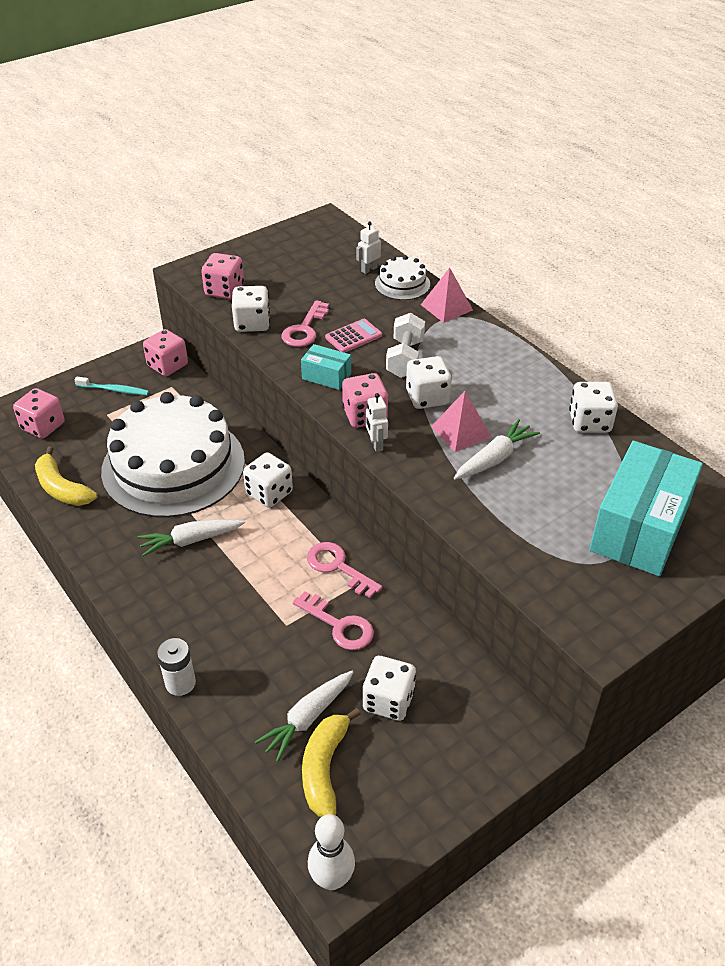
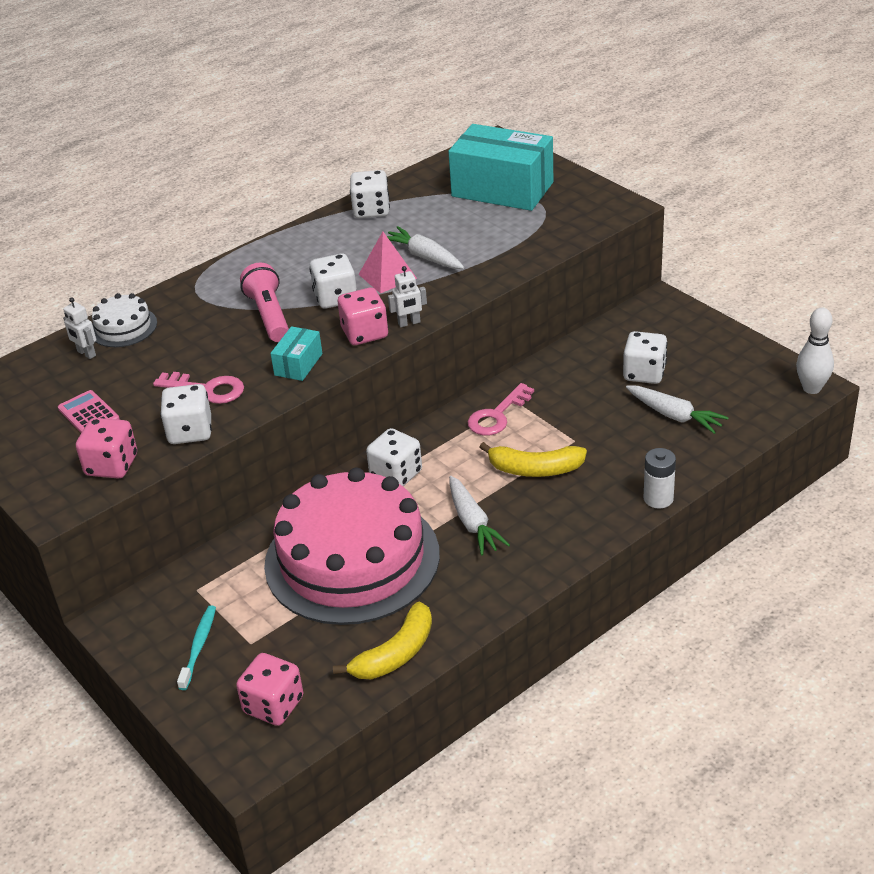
camera: 90 degrees left, 5 degrees down
(168, 366) = (150, 601): pink dice -> none
(173, 465) = (352, 559): white cake -> pink cake
(324, 768) = (719, 401): yellow banana -> yellow banana (535, 469)
(339, 625) = (569, 408): pink key -> none
(353, 336) = (225, 353): pink calculator -> pink calculator (88, 414)
(405, 359) = (269, 315): white dumbbell -> pink flashlight
(446, 307) = (176, 294): pink pyramid -> none

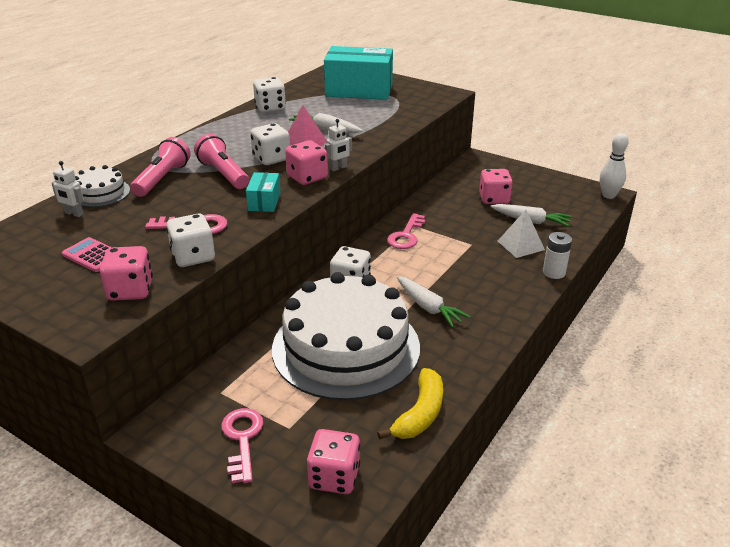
camera: 20 degrees left, 5 degrees down
(197, 314) = (162, 179): none -> pink flashlight
(199, 646) = (242, 439): turquoise toothbrush -> pink key
(352, 559) = (346, 347): pink cake -> white cake
(535, 469) = (454, 266): yellow banana -> none
(638, 451) = (520, 245): none -> white pyramid
(644, 373) = (494, 199): white dice -> pink dice

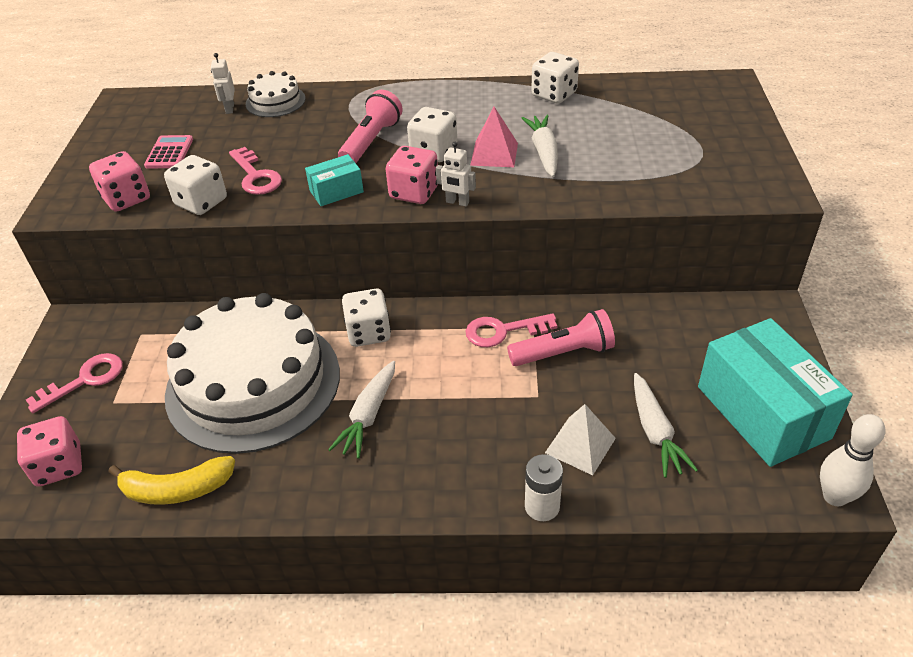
camera: 60 degrees right, 10 degrees up
(162, 179) = (329, 116): pink flashlight -> pink flashlight (564, 353)
(359, 90) = (684, 125): turquoise box -> turquoise box (762, 412)
(494, 199) = (675, 371): pink dice -> none

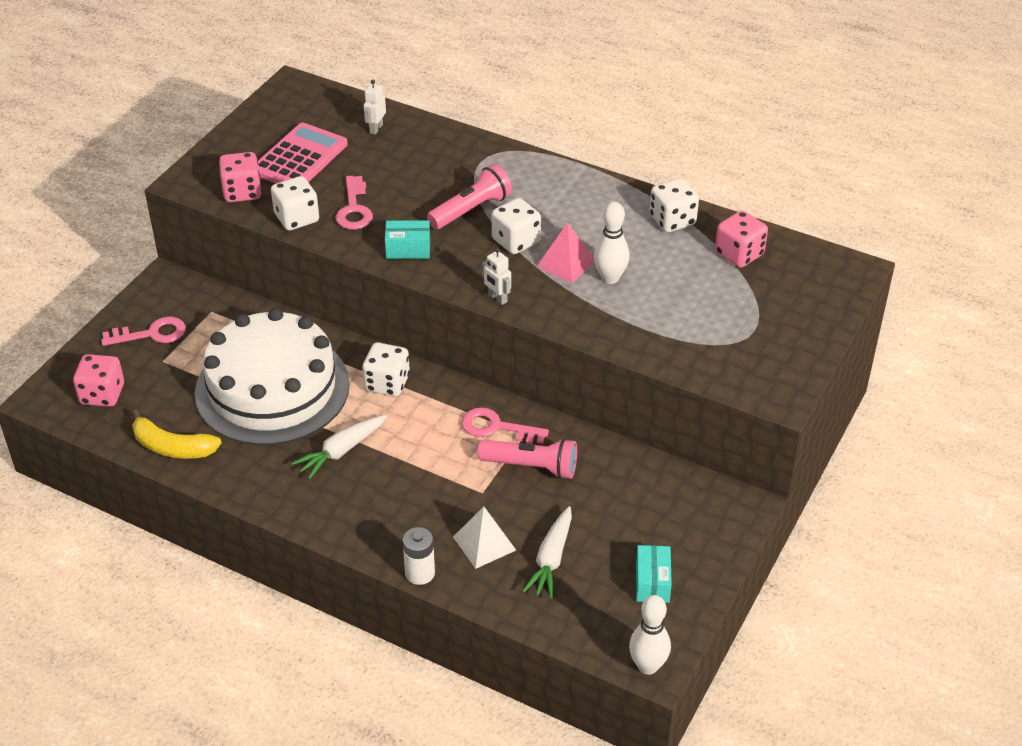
camera: 25 degrees right, 0 degrees up
(169, 153) = (300, 158): pink calculator -> pink calculator, size x1.78
(275, 101) = (419, 135): white cake -> none
(414, 192) = (469, 275): pink dice -> pink dice (739, 254)
(543, 152) = (610, 278): white carrot -> white bowling pin
(762, 412) = (652, 582): turquoise box -> turquoise box, size x0.46

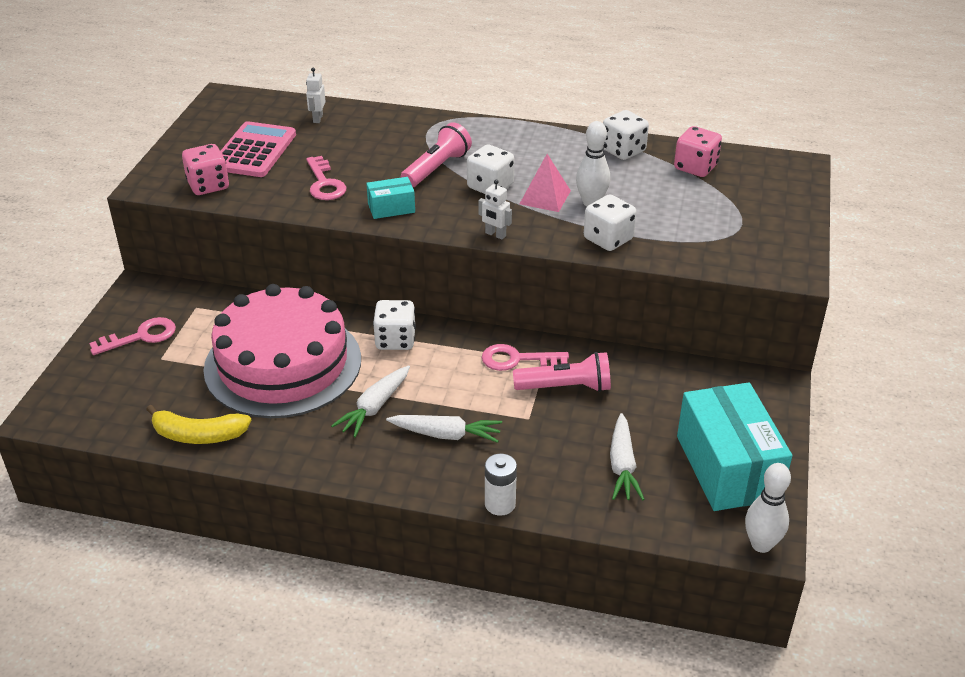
camera: 15 degrees left, 5 degrees down
(102, 394) = (107, 400): pink dice -> none
(272, 388) = (283, 364): white cake -> pink cake
(297, 218) = (271, 199): white dice -> white dice (608, 239)
(397, 493) = (446, 434): none -> white carrot
(484, 543) = (551, 464): white pyramid -> none
(652, 582) = (727, 467): turquoise box -> turquoise box, size x2.16

